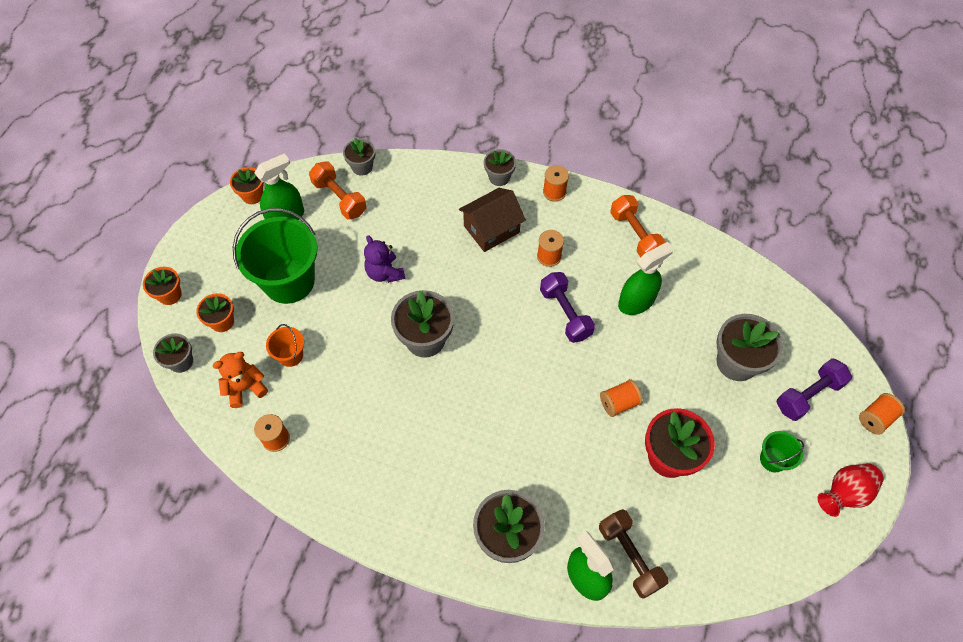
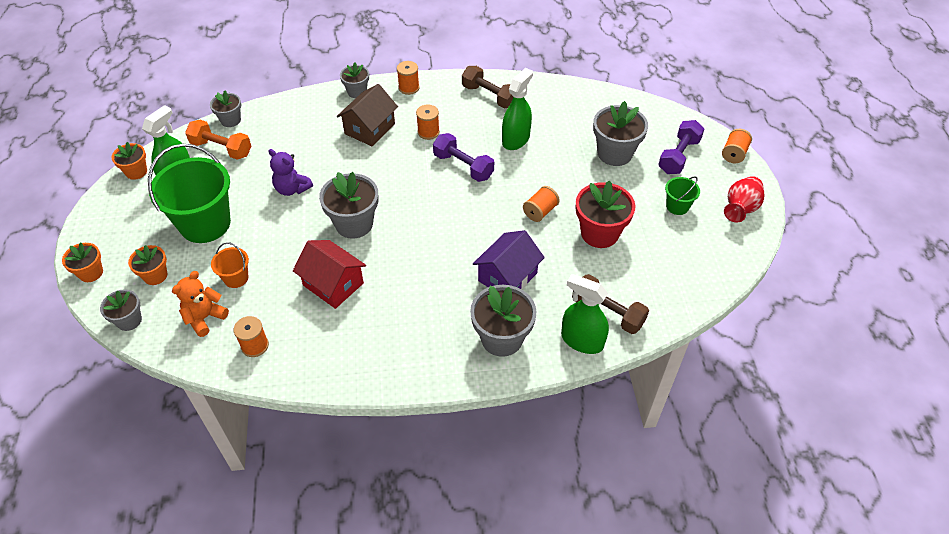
camera: 25 degrees left, 10 degrees down
(375, 401) = (333, 284): none -> red house
(547, 468) = (507, 277): none -> purple house
(635, 235) = (489, 96): orange dumbbell -> brown dumbbell

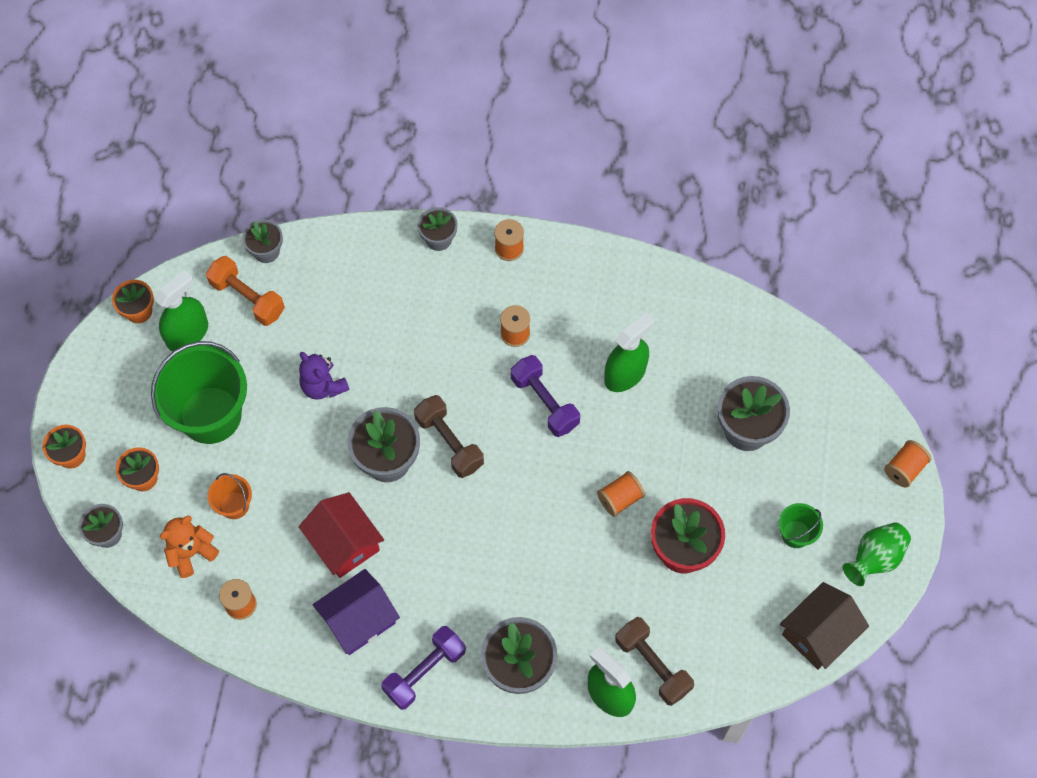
camera: 15 degrees right, 15 degrees up
(370, 129) = (441, 309): brown house -> brown house (818, 633)
(489, 96) = (613, 289): brown dumbbell -> brown dumbbell (449, 442)
(507, 277) = (550, 585): purple house -> purple house (359, 619)
(678, 156) = (829, 454): purple dumbbell -> purple dumbbell (424, 671)
(740, 209) = (874, 558): red vase -> green vase

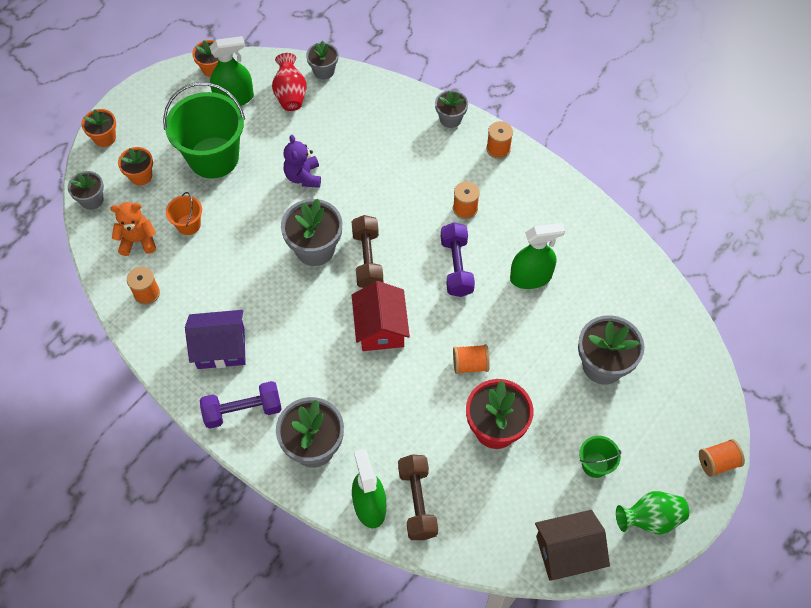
camera: 30 degrees right, 5 degrees down
(247, 298) = (290, 94): orange dumbbell -> red vase
(344, 543) = (246, 289): red house -> red house (380, 328)

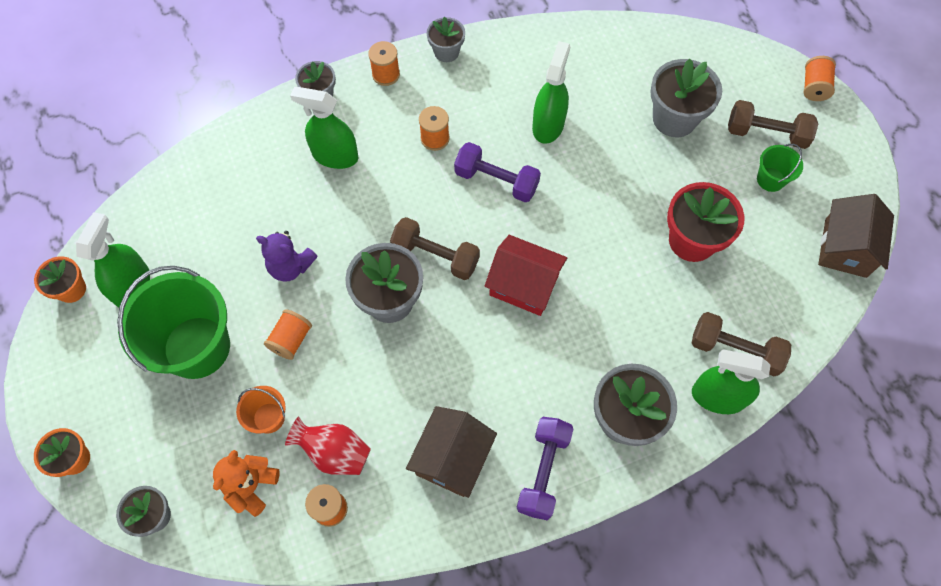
camera: 60 degrees left, 5 degrees up
(141, 176) = (162, 441): orange flower pot -> none
(221, 348) = (452, 458): purple house -> brown house
(290, 94) = (173, 226): red vase -> red vase (334, 452)
(324, 71) = (168, 178): grey flower pot -> grey flower pot (446, 52)
(407, 155) = (335, 156): none -> green spray bottle
(470, 364) = (612, 226): orange spool -> orange spool (291, 339)
(639, 443) = (766, 134): none -> brown dumbbell
(650, 519) = (843, 166): green vase -> none

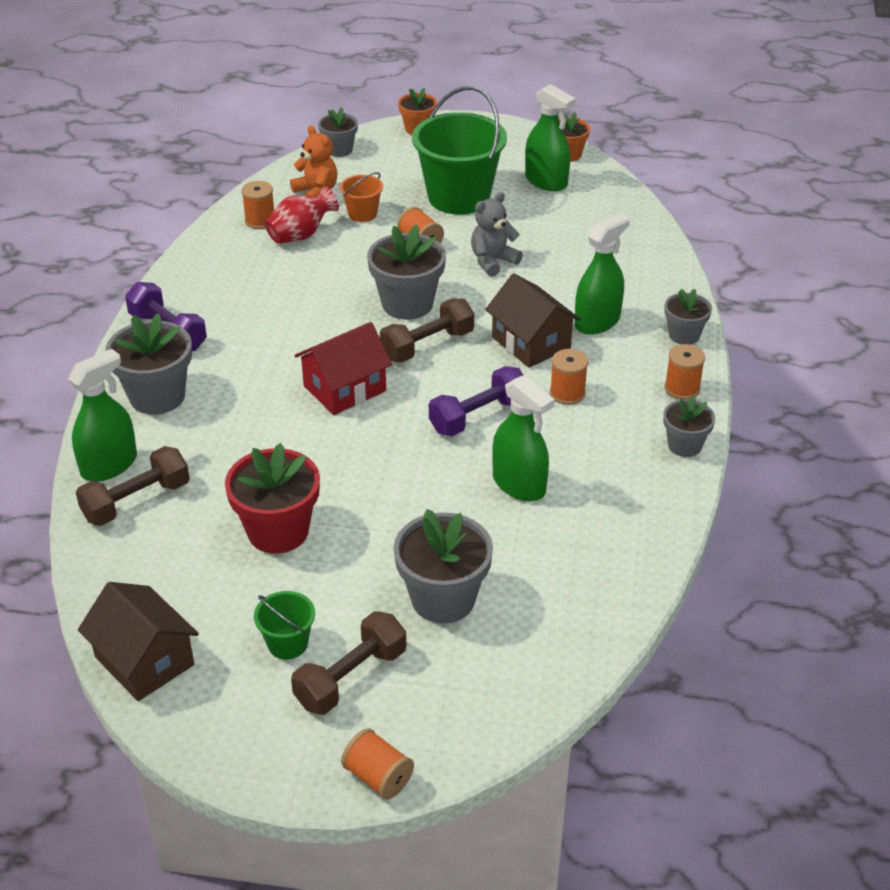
camera: 120 degrees right, 25 degrees down
(290, 266) = (493, 261): purple teddy bear -> grey teddy bear
(452, 458) = (232, 289): brown house -> brown house (531, 343)

